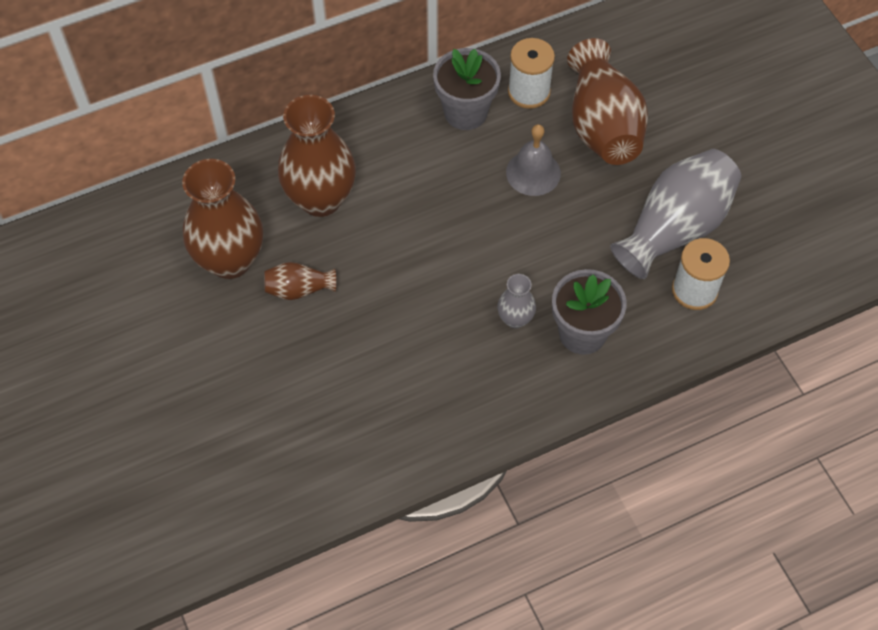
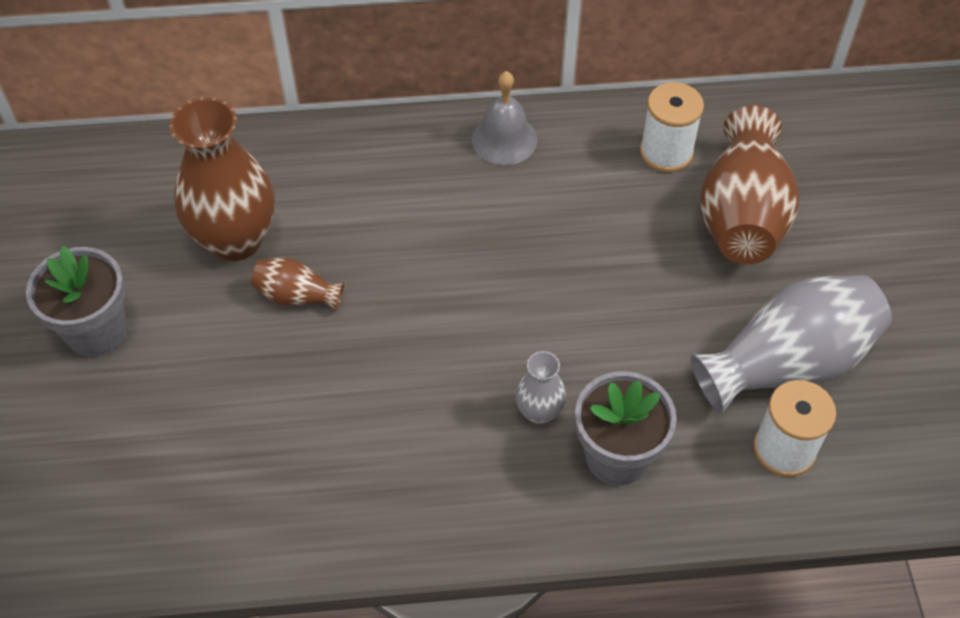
camera: 20 degrees right, 5 degrees down
(320, 199) = (369, 202): brown vase -> none
(465, 112) = (580, 154): grey flower pot -> grey flower pot (96, 331)
(533, 173) = (633, 245): grey bell -> grey bell (504, 139)

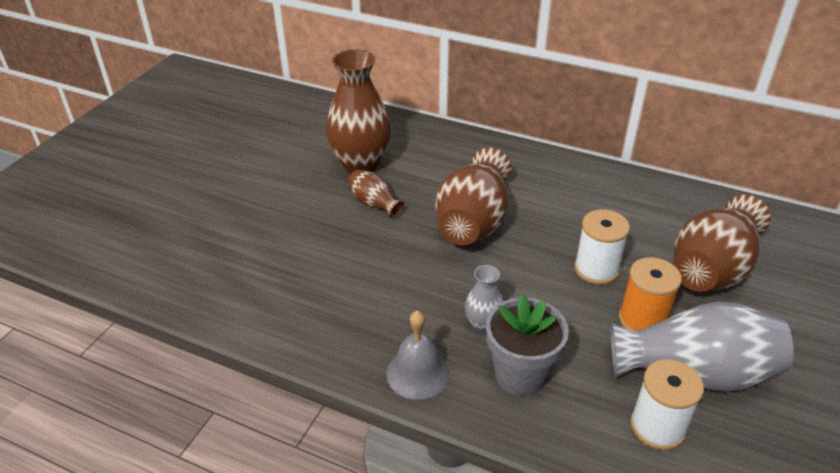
camera: 30 degrees right, 15 degrees down
(96, 331) = (251, 179): grey flower pot -> none
(440, 268) = (473, 222): none -> brown vase
(504, 139) = (563, 172): grey bell -> grey bell (417, 373)
(666, 152) = (674, 215): white spool -> white spool (596, 269)
(704, 321) = (642, 320): none -> orange spool

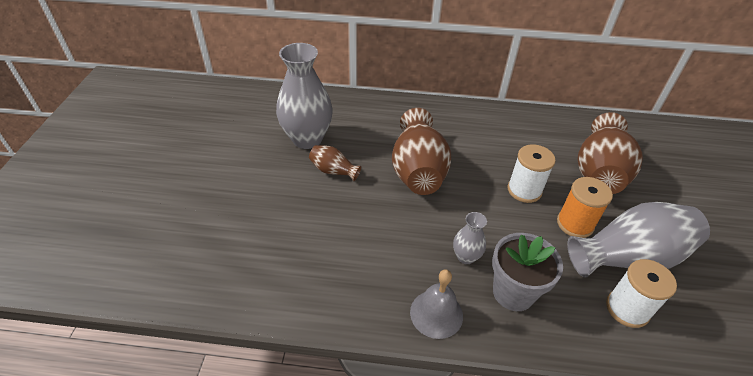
camera: 20 degrees left, 5 degrees up
(361, 165) = (307, 139): brown vase -> grey vase

